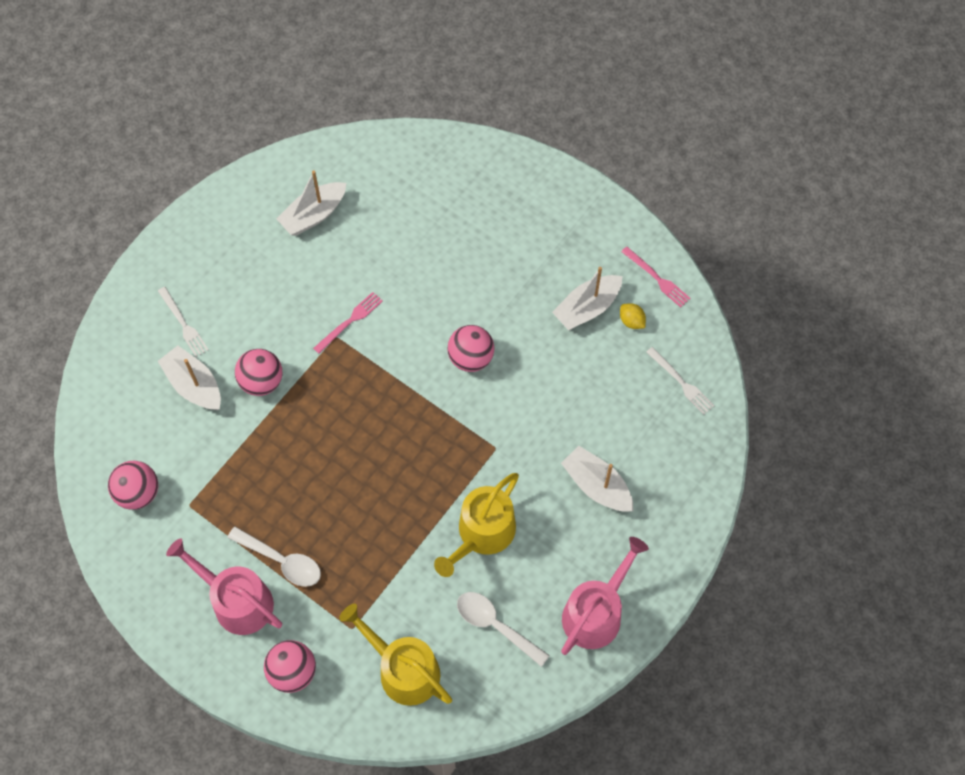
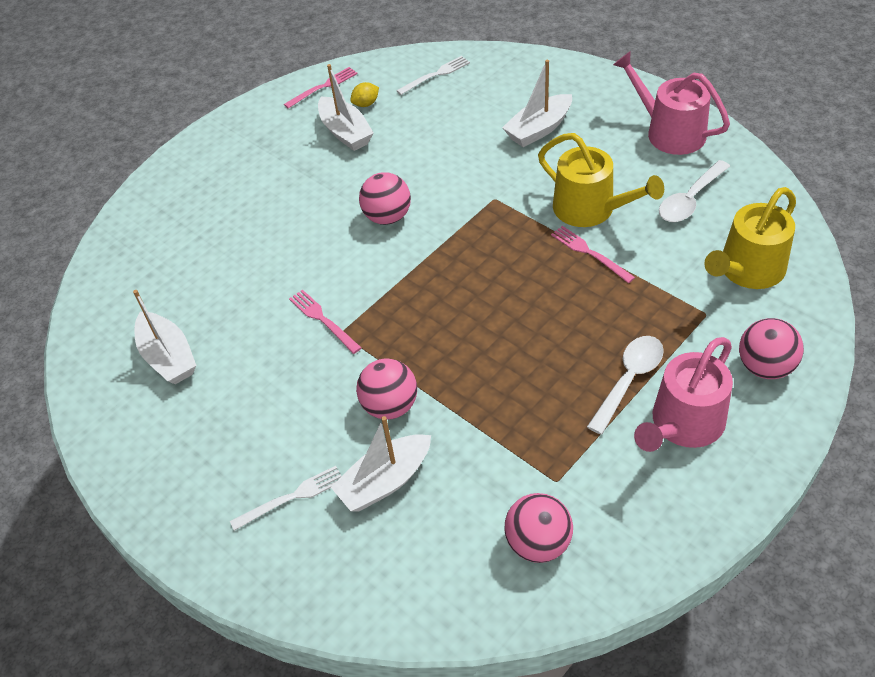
camera: 80 degrees left, 15 degrees down
(425, 532) = (590, 253): none -> pink fork

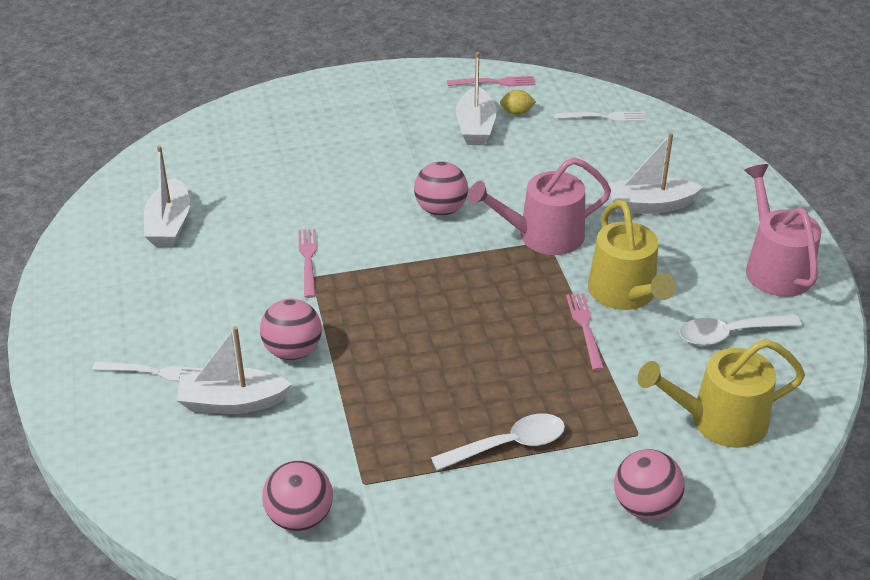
camera: 30 degrees right, 10 degrees down
(683, 424) = (518, 506): pink watering can -> pink watering can (543, 236)

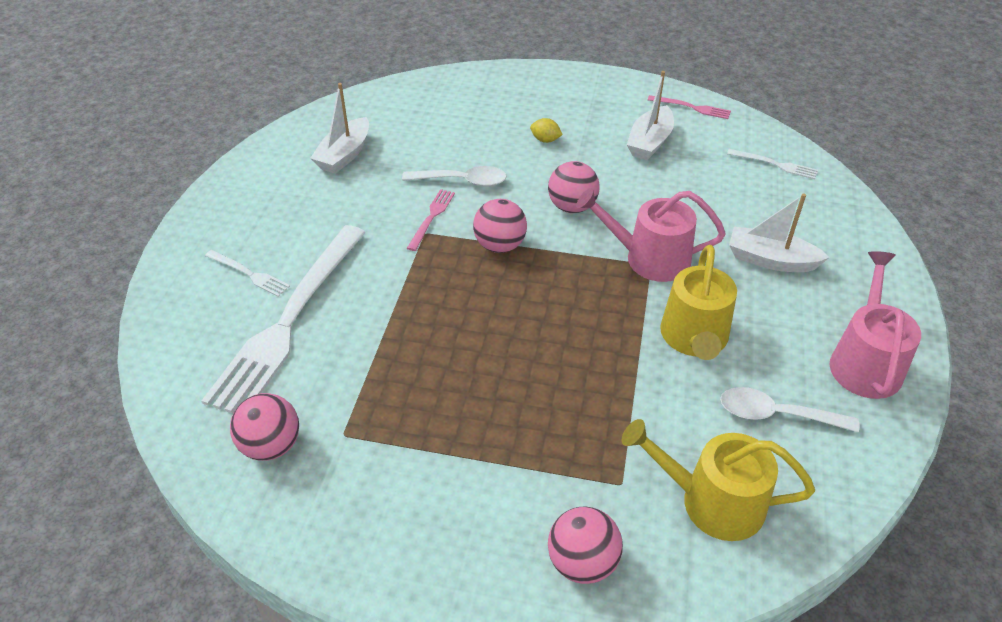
camera: 25 degrees right, 5 degrees up
(232, 402) = (289, 321): white boat -> white fork
(293, 351) = (366, 293): pink ball -> pink ball (500, 245)
(508, 445) = (492, 447): white spoon -> white spoon (462, 181)
(517, 112) = (695, 139): yellow lemon -> yellow lemon (545, 140)
(585, 328) = (634, 359): pink fork -> none

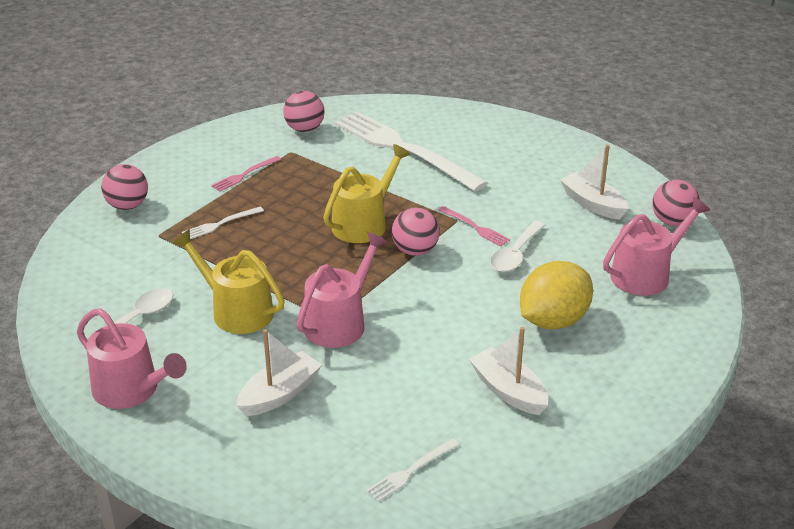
camera: 115 degrees right, 10 degrees down
(249, 274) = (464, 142): white fork -> white fork (220, 224)
(445, 108) = (646, 274): none -> pink watering can
(545, 140) = (553, 321): yellow lemon -> yellow lemon, size x2.50
(572, 207) = (438, 303): pink ball -> pink ball (672, 222)
(692, 108) = (559, 454): pink fork -> pink fork (244, 175)
(712, 501) = (110, 264): yellow watering can -> yellow watering can (364, 223)

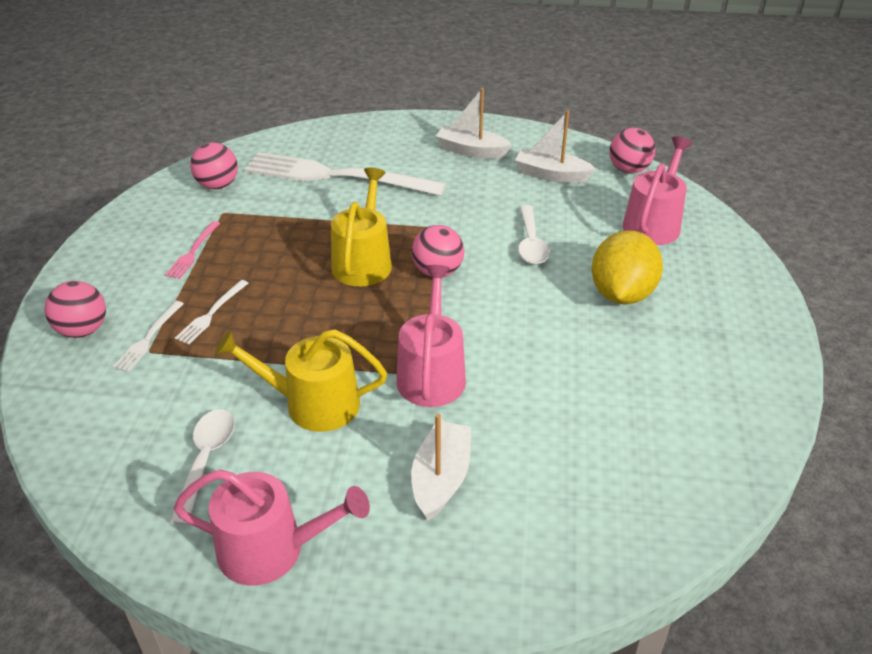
camera: 30 degrees left, 5 degrees up
(411, 471) = (643, 503): white fork -> white fork (148, 338)
(475, 227) = (471, 230): pink fork -> none
(508, 391) = (649, 378): white boat -> white boat (471, 151)

